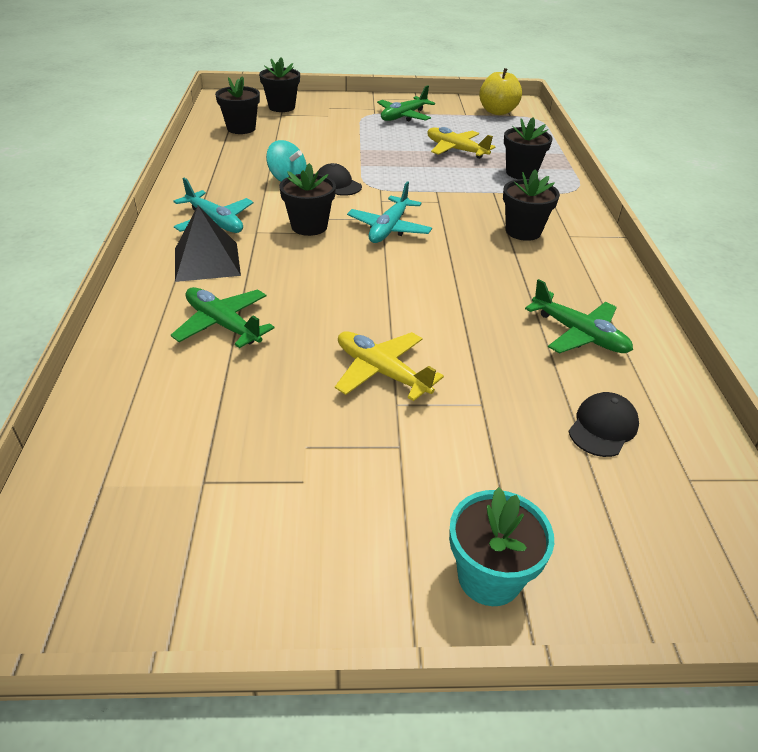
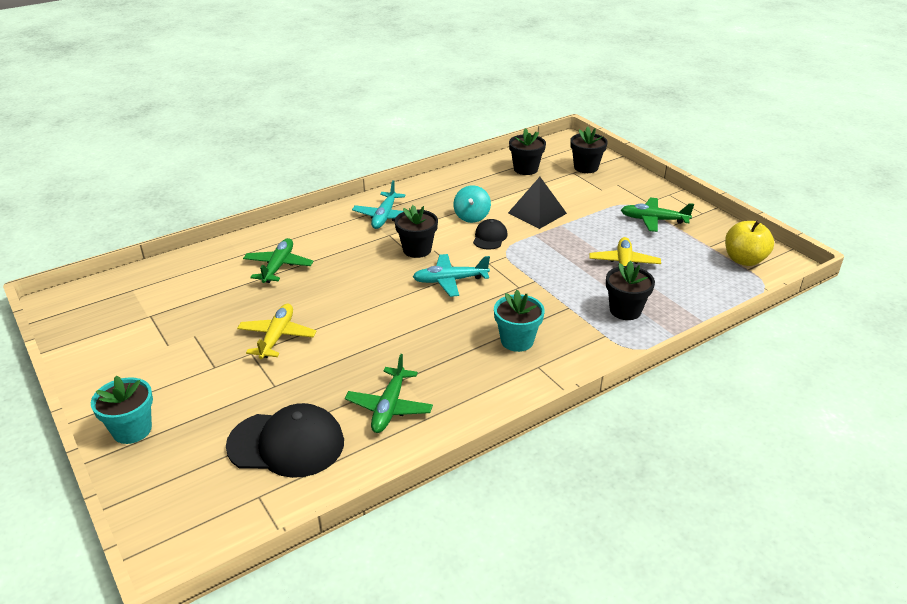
camera: 60 degrees right, 5 degrees down
(207, 261) = (337, 234): black pyramid -> black pyramid (537, 213)
(523, 231) = (517, 341): black flower pot -> turquoise flower pot
(603, 427) = (286, 444): black cap -> black cap, size x1.88

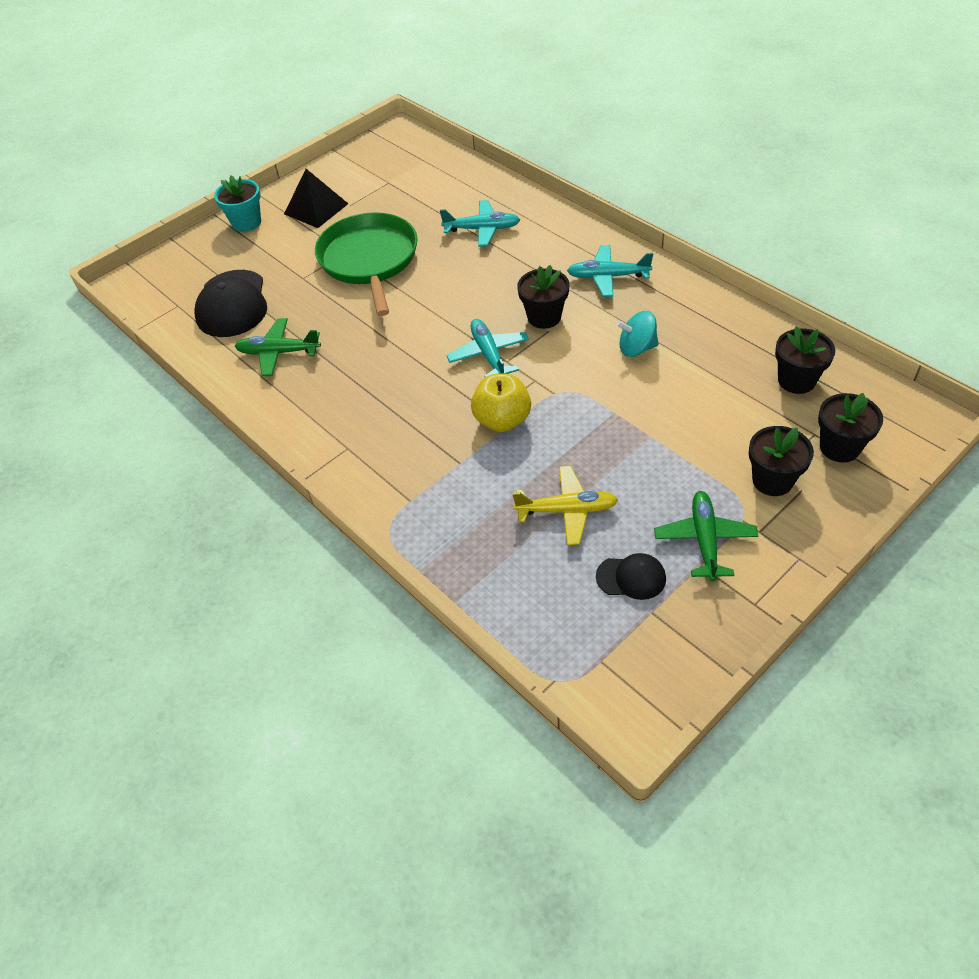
camera: 85 degrees right, 15 degrees up
(277, 337) = (369, 260): yellow plane -> green pan
(278, 266) = (482, 229): green plane -> turquoise plane
(490, 237) = (592, 372): black cap -> black cap (631, 577)
(517, 341) = (388, 425): turquoise flower pot -> none
(537, 213) = (672, 408): black pyramid -> black pyramid (316, 209)
(625, 310) = (463, 517): black flower pot -> black flower pot (772, 480)
(744, 260) = (625, 657): yellow apple -> yellow apple (502, 420)

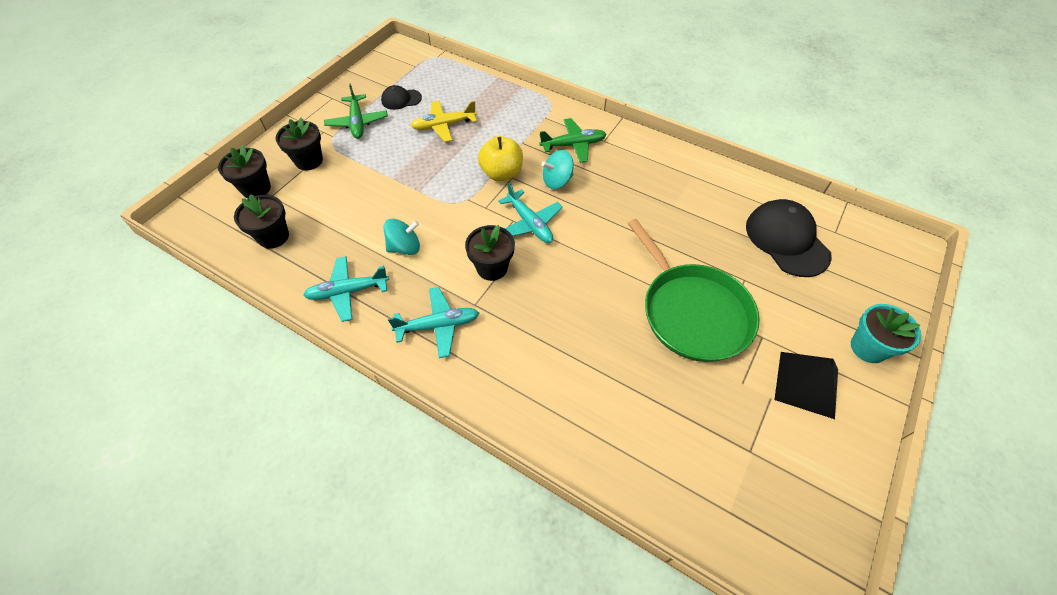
camera: 160 degrees right, 5 degrees up
(278, 353) = (706, 200): green plane -> green plane (573, 145)
(436, 400) = (557, 181): none -> turquoise spinning top
(482, 229) = (591, 377): turquoise plane -> turquoise plane (347, 292)

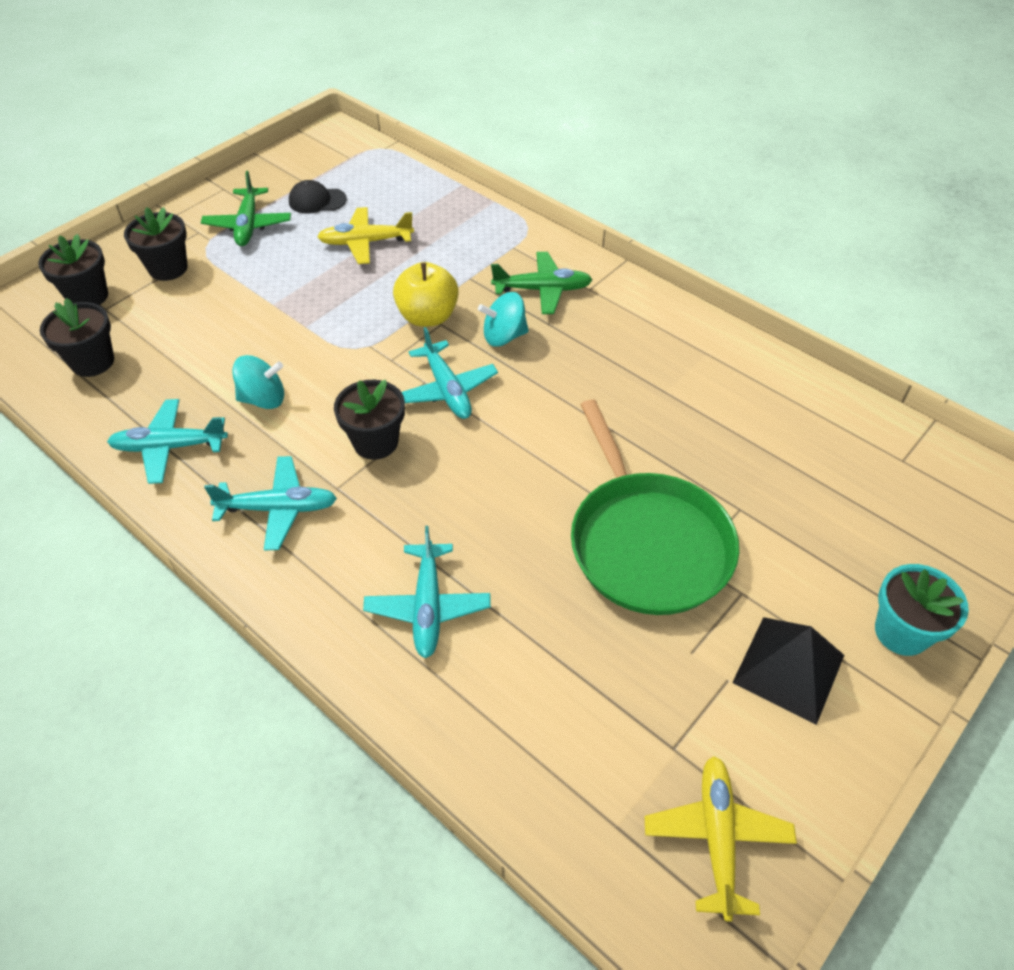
camera: 10 degrees right, 5 degrees down
(561, 380) = (428, 607): none -> turquoise plane
(786, 240) = (822, 462): black cap -> none
(795, 507) = (716, 837): none -> yellow plane

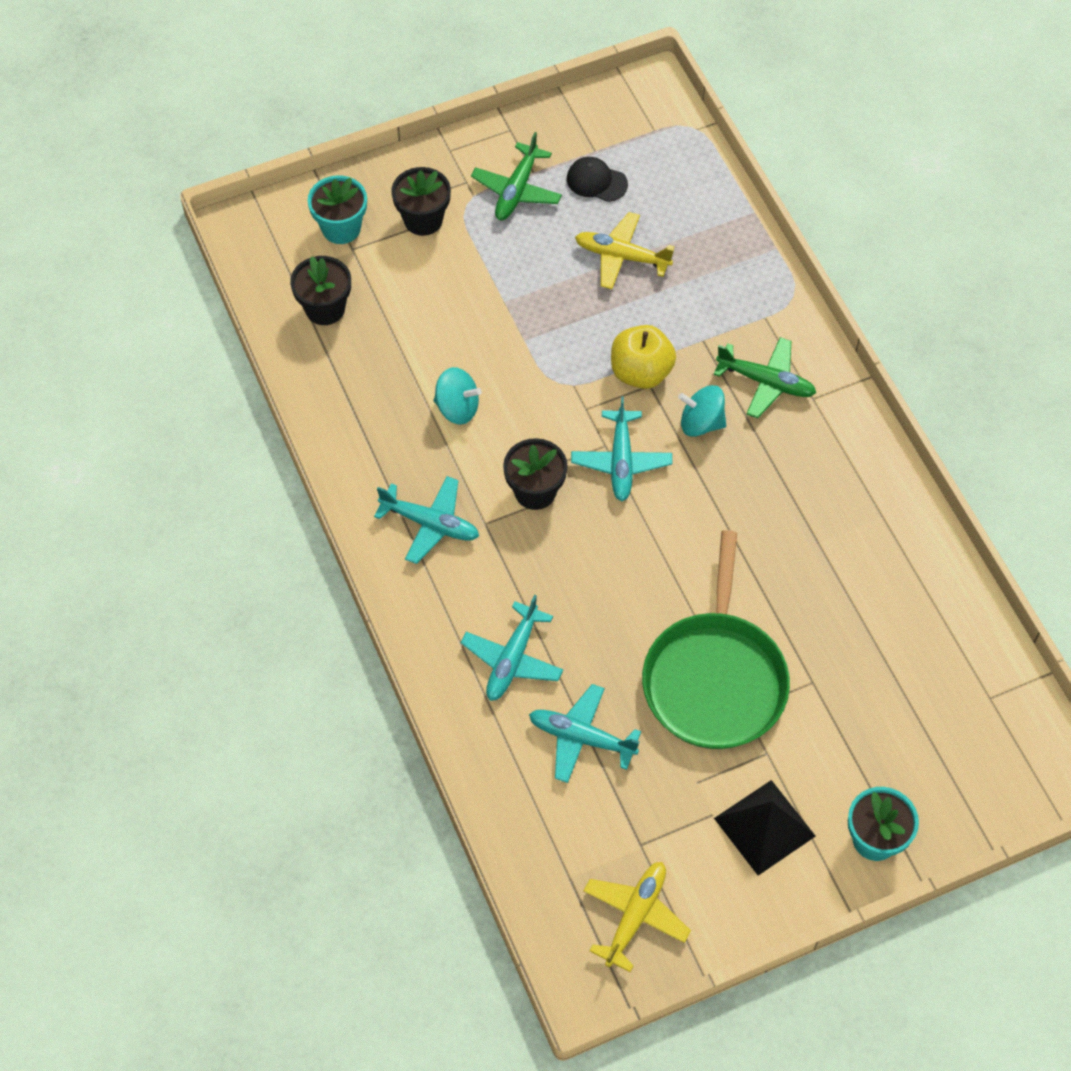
camera: 25 degrees right, 10 degrees up
(88, 296) = (341, 228): black flower pot -> turquoise flower pot
(169, 447) = (362, 427): turquoise plane -> turquoise plane (581, 738)

